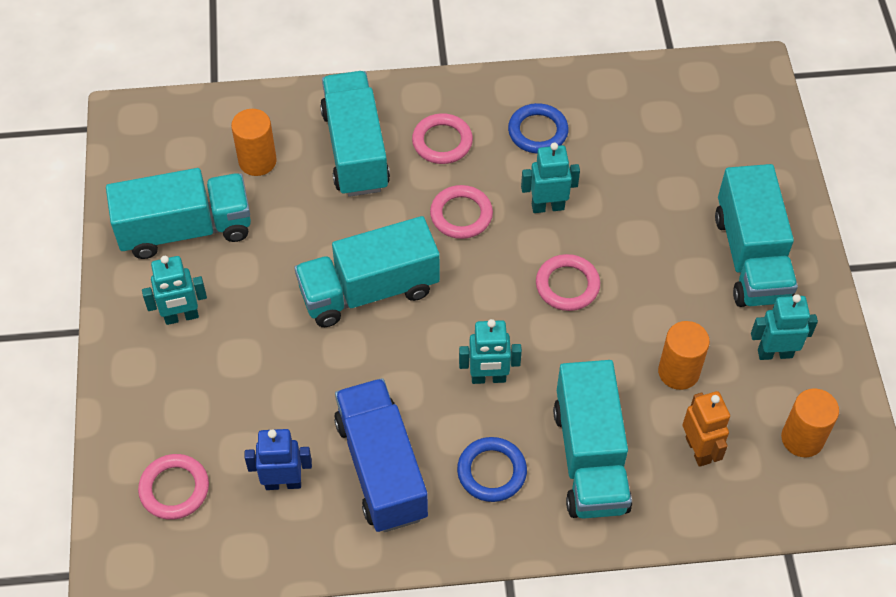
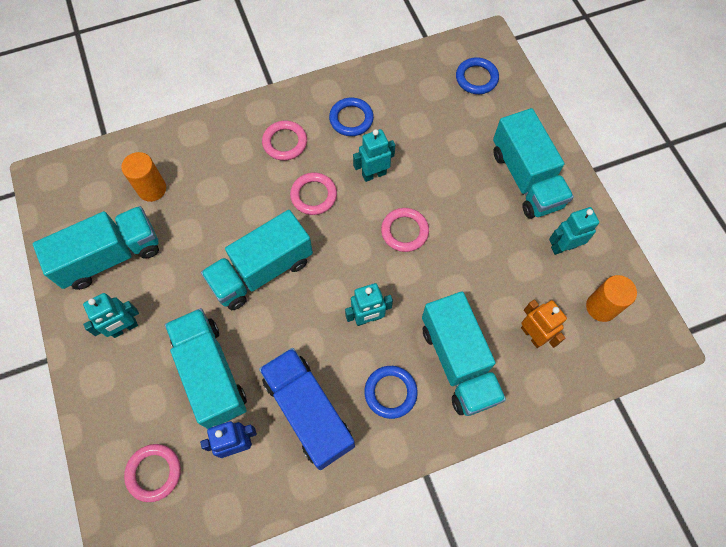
camera: 15 degrees left, 10 degrees up
(355, 150) = (223, 163): turquoise truck -> turquoise truck (211, 373)
(678, 372) = (501, 278): orange cylinder -> none
(723, 116) = (476, 78): none -> blue ring

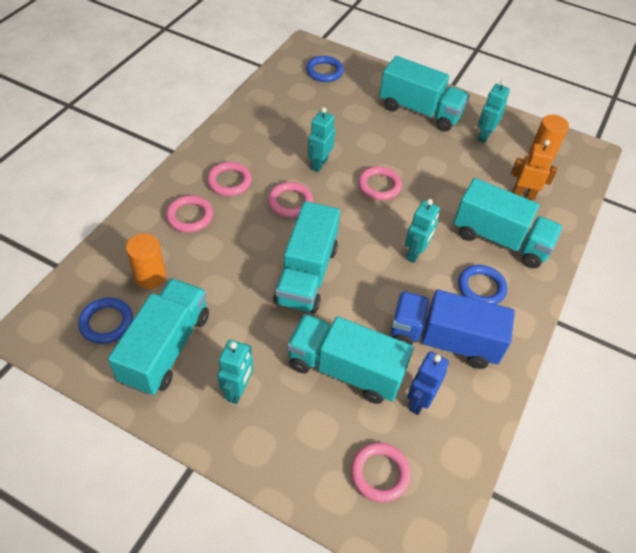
camera: 45 degrees left, 15 degrees down
(225, 155) = (190, 216): none -> pink ring
(351, 119) = (264, 140): blue ring -> blue ring (106, 322)

